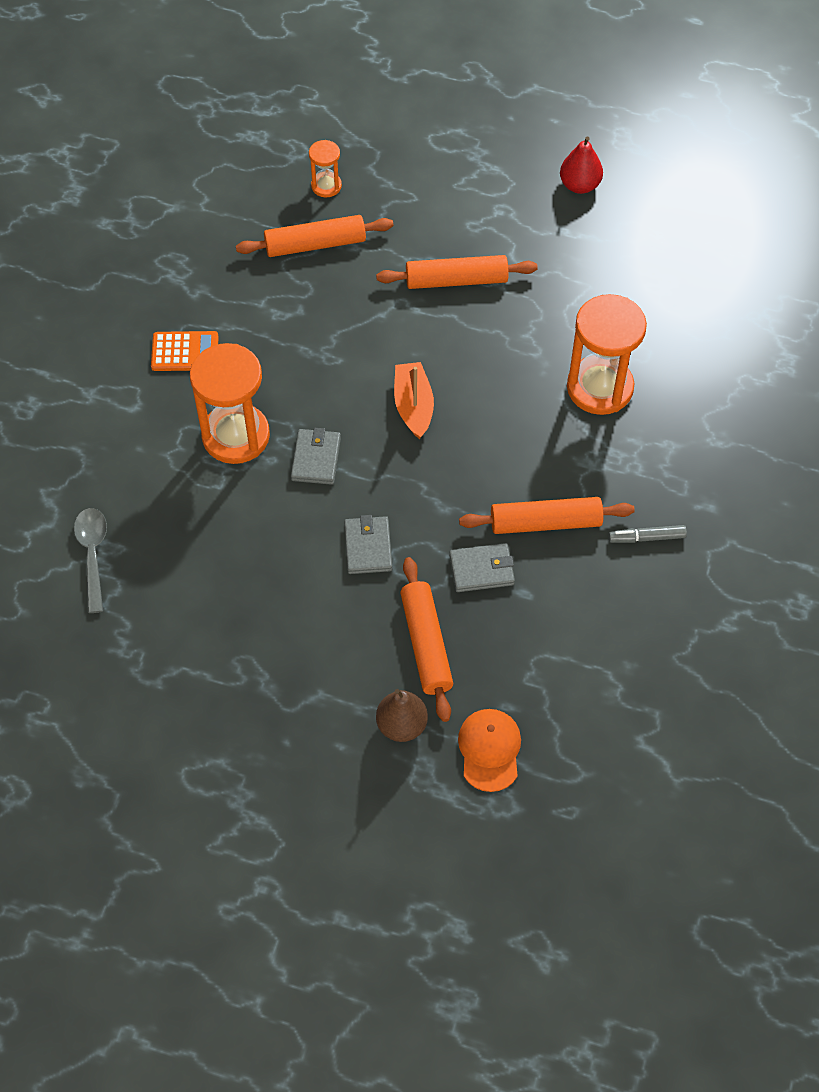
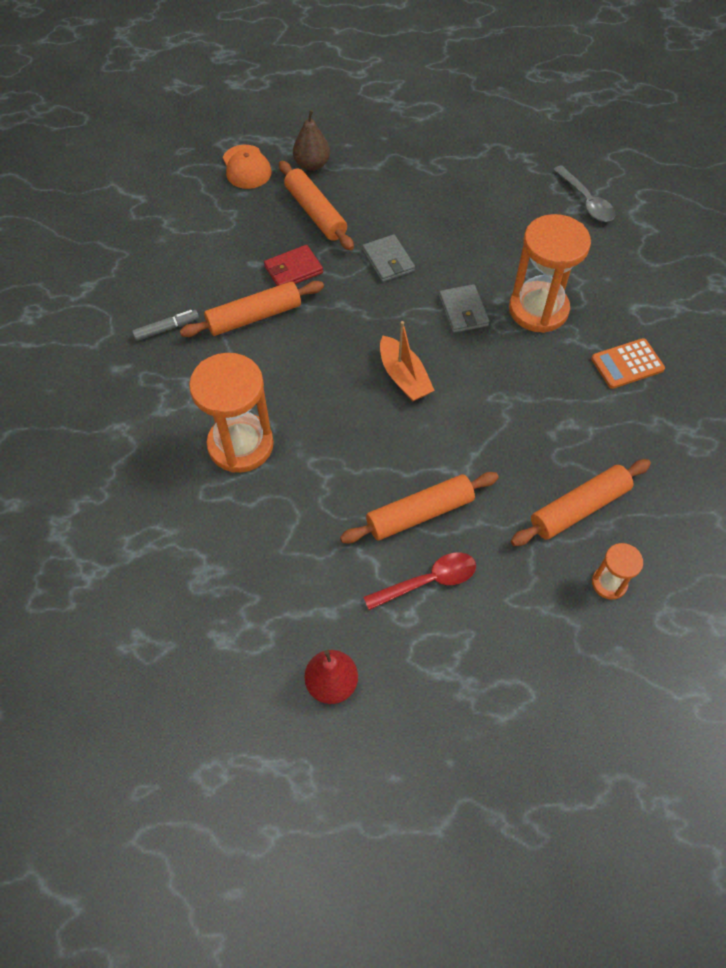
camera: 160 degrees right, 0 degrees up
(473, 229) = (428, 581): none -> red spoon
(481, 570) = (293, 270): grey wallet -> red wallet

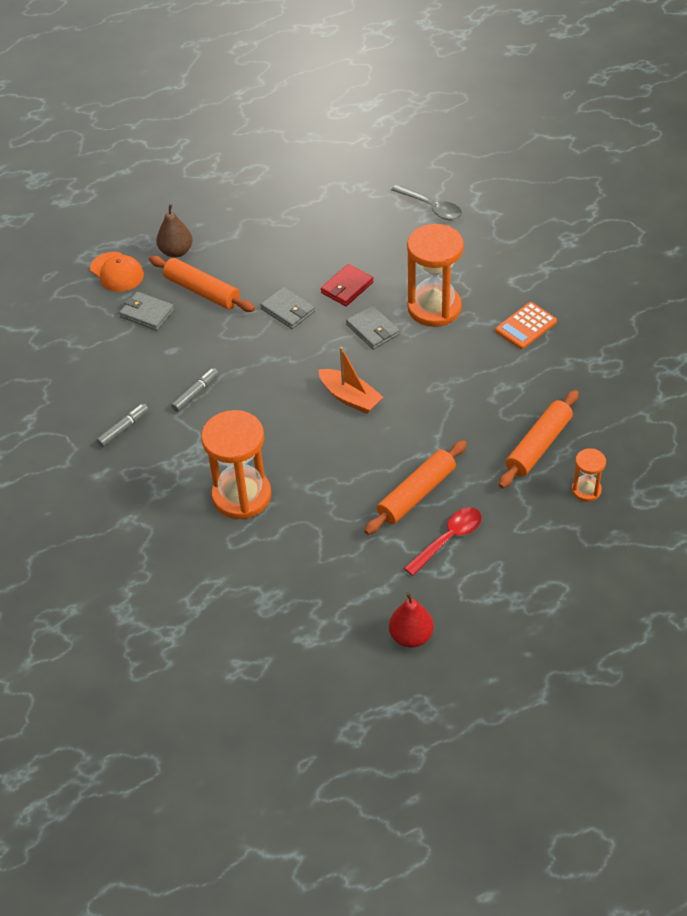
camera: 20 degrees left, 10 degrees down
(252, 218) = (147, 313): none -> grey wallet
(254, 316) = (196, 393): orange rolling pin -> grey marker
(293, 270) = (209, 344): red wallet -> red wallet (347, 287)

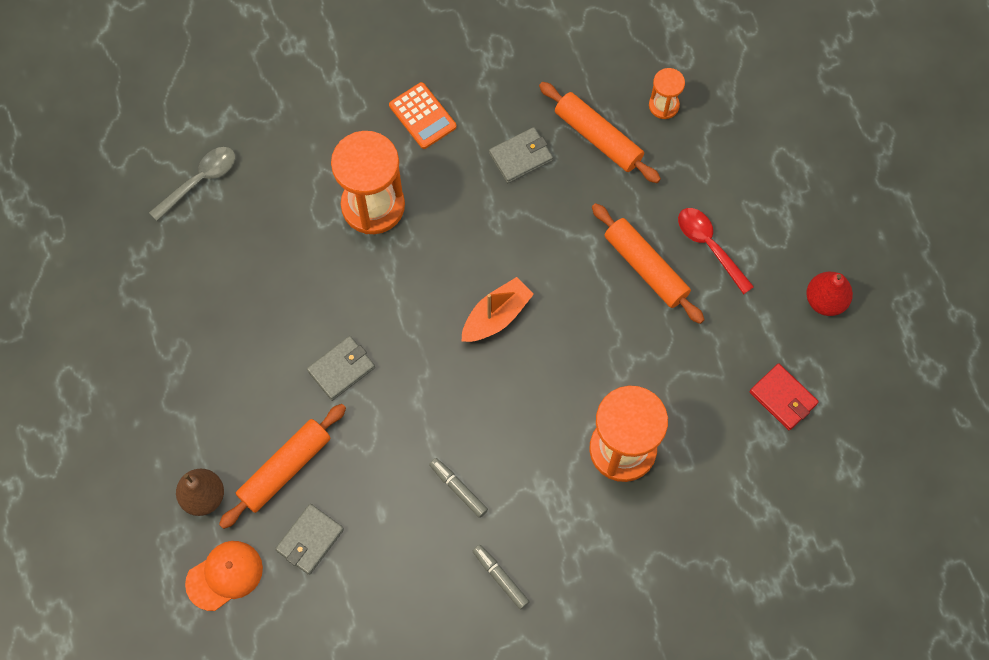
camera: 85 degrees left, 20 degrees up
(347, 287) = (317, 297): red wallet -> red wallet (783, 398)
(372, 329) = (394, 277): grey wallet -> grey wallet (521, 157)

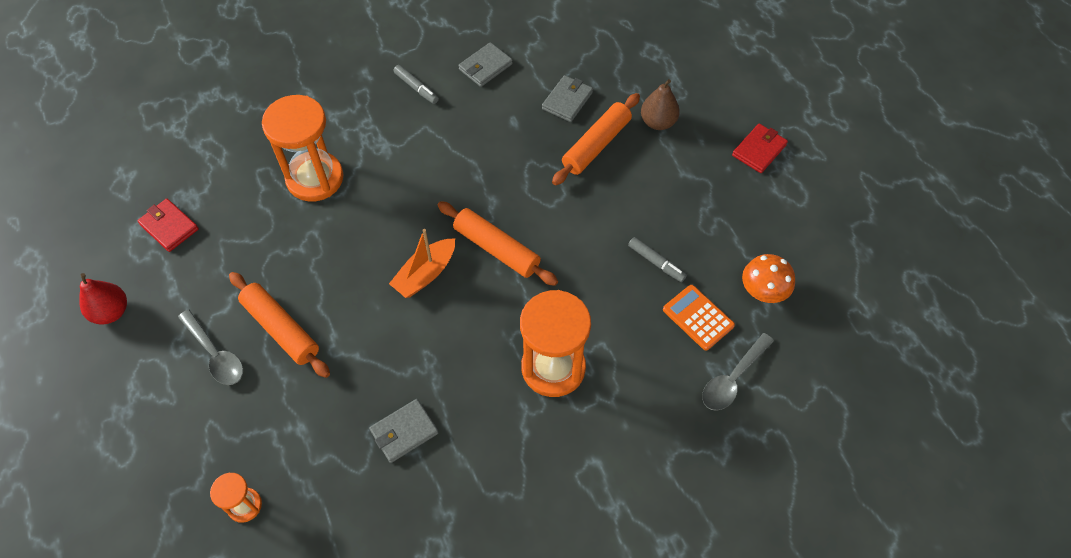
camera: 175 degrees right, 10 degrees down
(92, 444) = (759, 150): none -> red wallet
(142, 268) = (763, 291): none -> orange mushroom
(224, 575) = (628, 75): orange cap -> none
(341, 369) = (561, 220): grey wallet -> grey wallet (485, 67)
(422, 116) = (512, 470): orange calculator -> orange calculator (698, 317)
(458, 489) = (452, 141): grey marker -> grey marker (656, 262)
(598, 138) = (320, 460): orange rolling pin -> orange rolling pin (497, 249)
(709, 246) = (215, 354): red spoon -> grey spoon

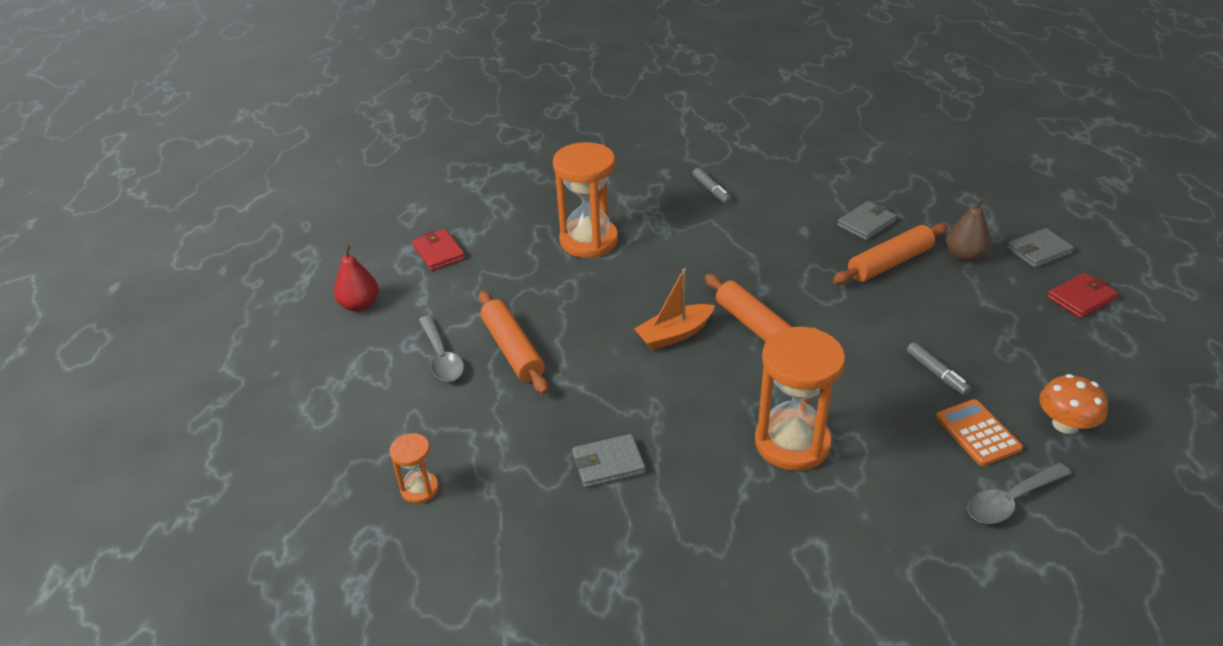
camera: 20 degrees right, 20 degrees down
(485, 67) = (786, 185): grey wallet -> grey wallet (1038, 251)

